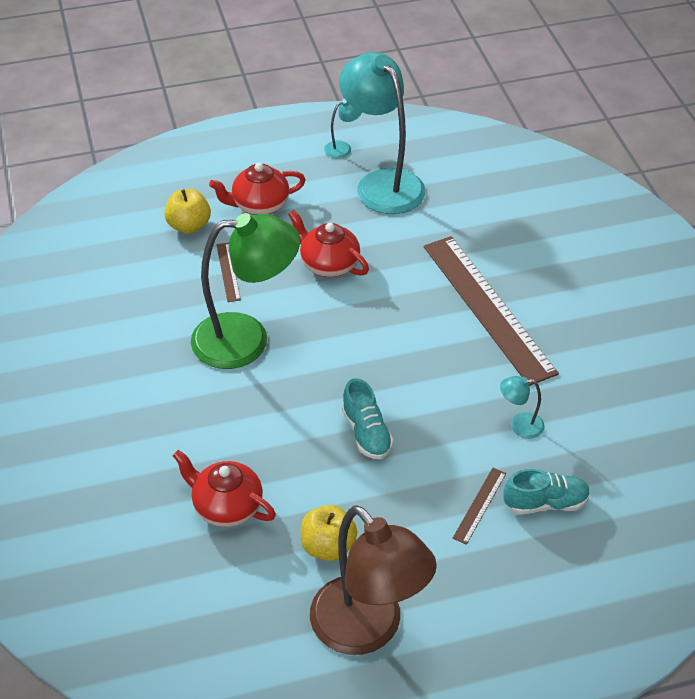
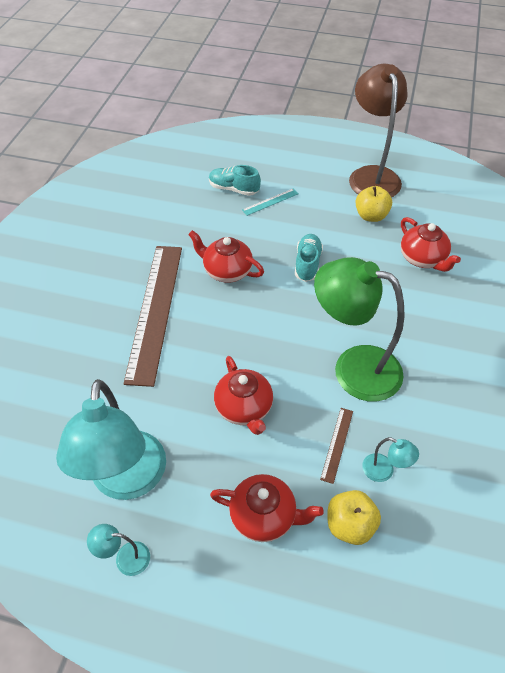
camera: 150 degrees left, 5 degrees up
(452, 382) = (227, 271): none -> red teapot
(479, 505) = (270, 202): brown ruler -> turquoise ruler
(519, 425) = (209, 230): turquoise lamp -> turquoise lamp (384, 471)

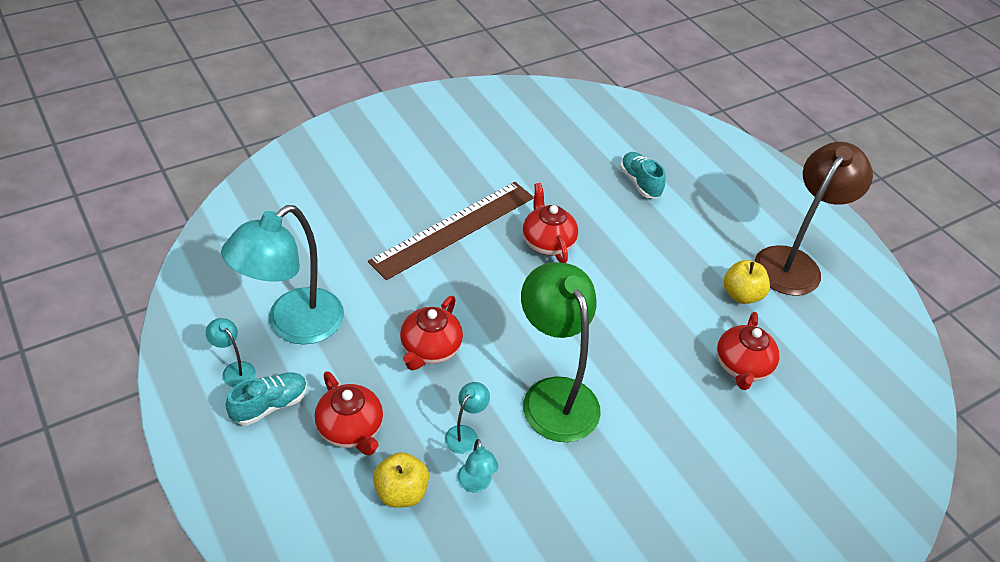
camera: 40 degrees right, 5 degrees down
(270, 202) = (659, 216): turquoise ruler -> none
(307, 264) = (624, 288): turquoise shoe -> turquoise shoe (270, 405)
(337, 444) = (465, 434): brown ruler -> turquoise lamp

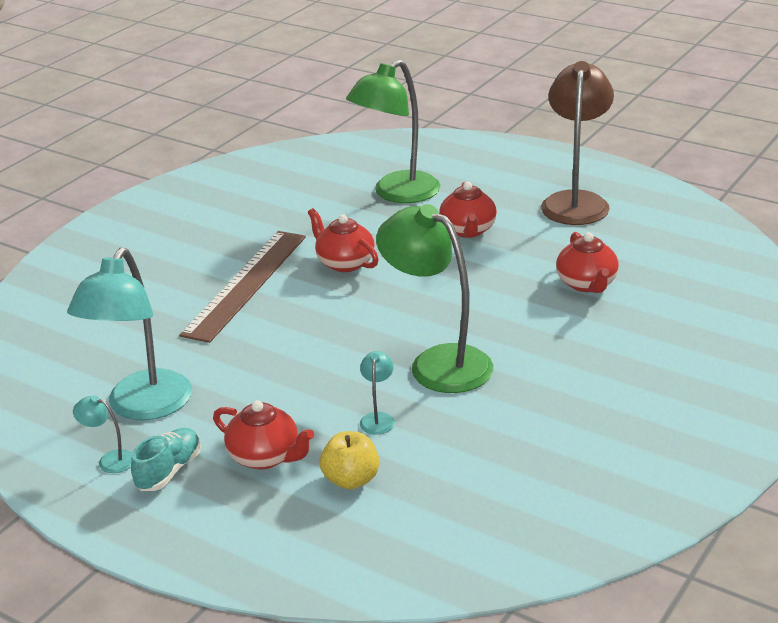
camera: 20 degrees left, 15 degrees down
(430, 349) = (295, 374): red teapot -> red teapot (468, 230)
(475, 484) = (416, 448): turquoise lamp -> none
(640, 183) = (397, 194): turquoise shoe -> green lamp
(741, 295) = (549, 238): yellow apple -> none

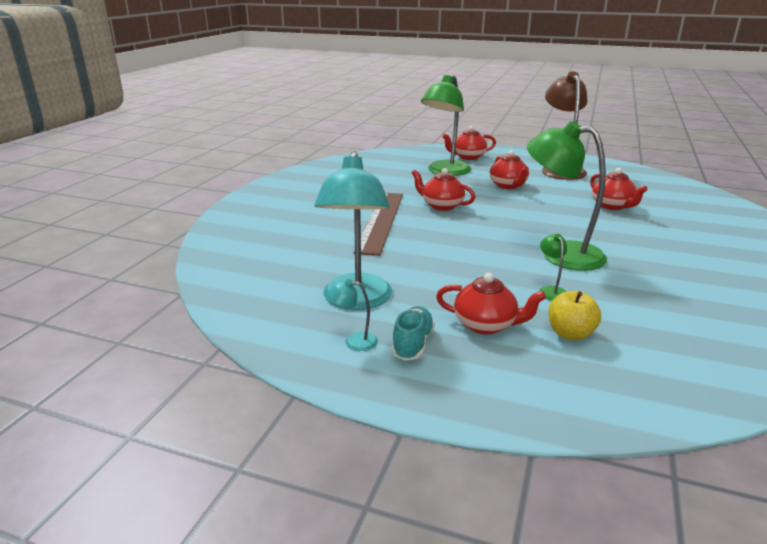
camera: 15 degrees left, 5 degrees down
(378, 418) = (551, 291): turquoise lamp -> green lamp
(455, 163) = (468, 157): none -> red teapot

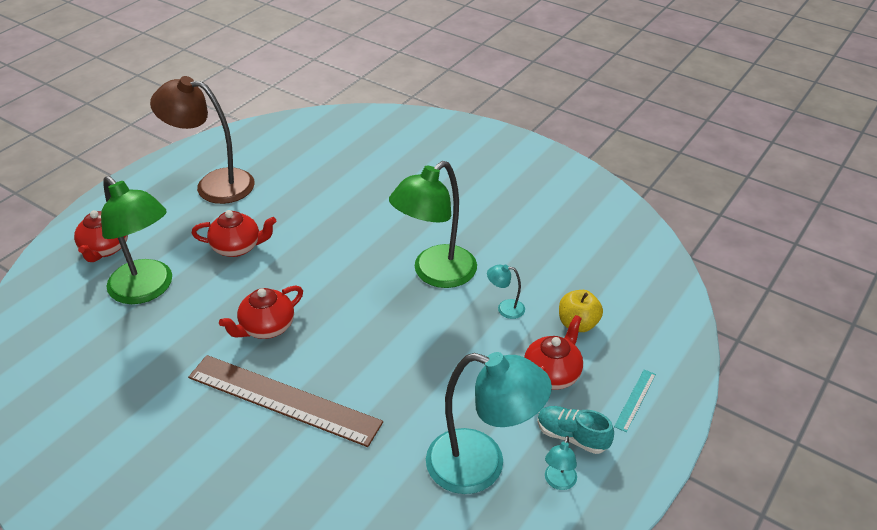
camera: 75 degrees left, 15 degrees up
(488, 381) = (635, 400): none -> turquoise ruler
(551, 291) = (505, 308): green lamp -> turquoise lamp
(612, 206) = (343, 191): red teapot -> none

